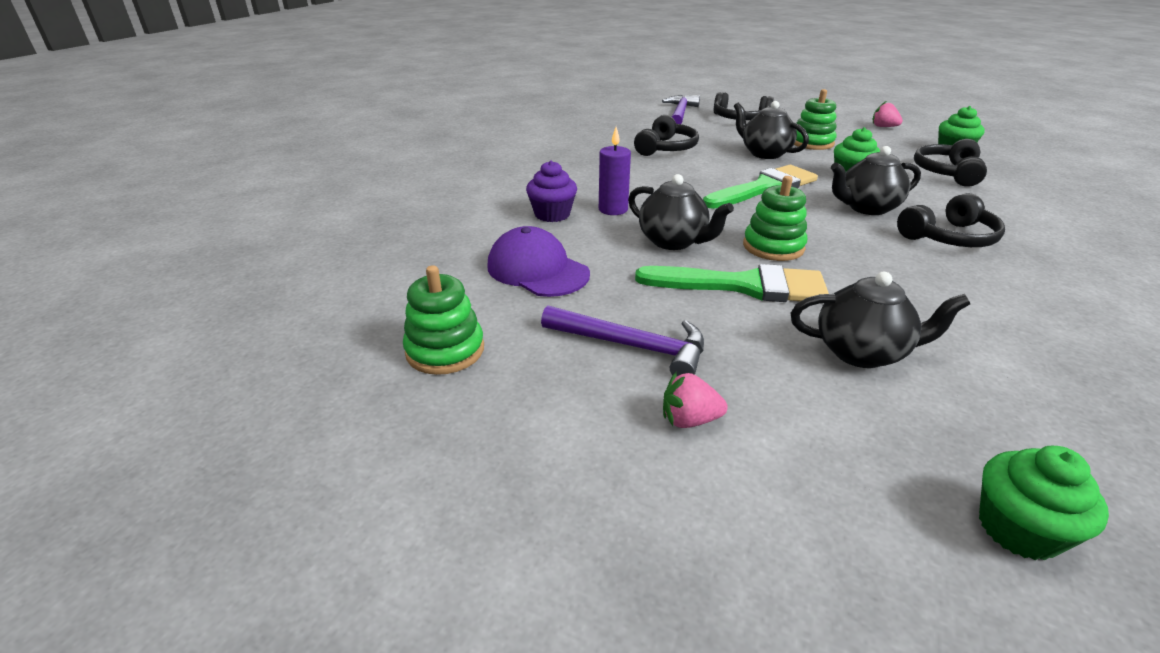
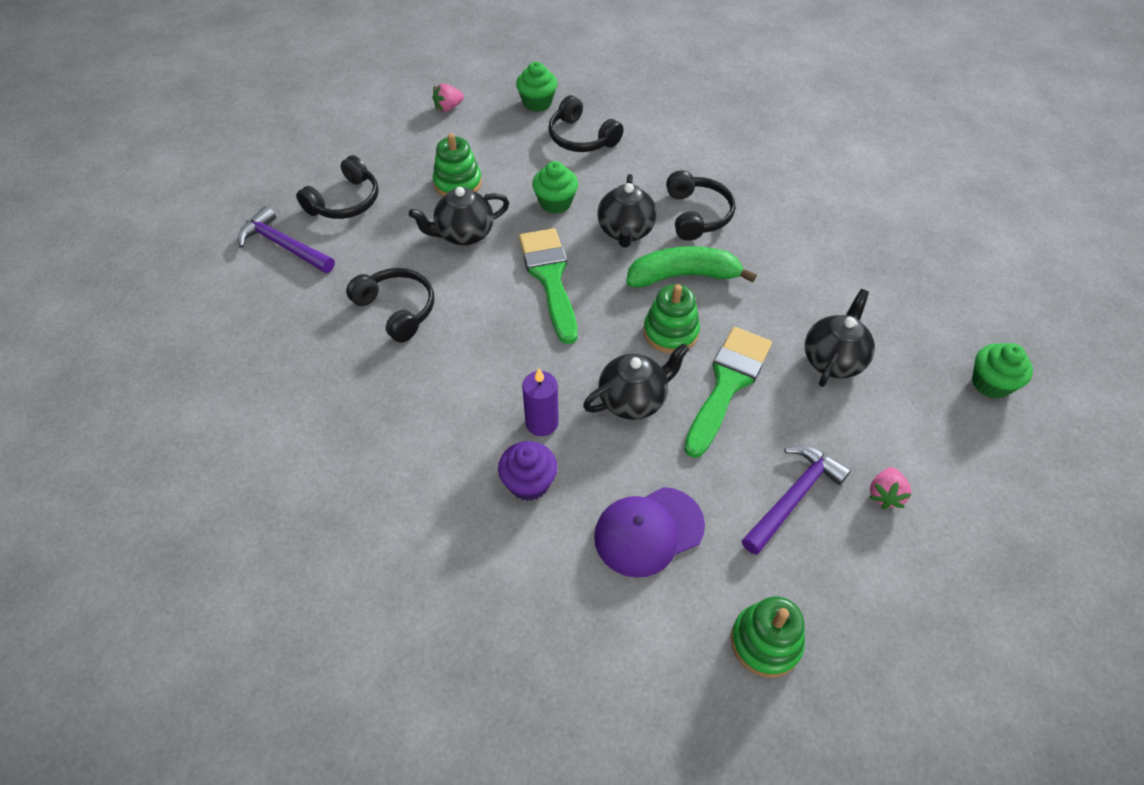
camera: 70 degrees left, 20 degrees up
(854, 242) = (683, 276): none -> green banana

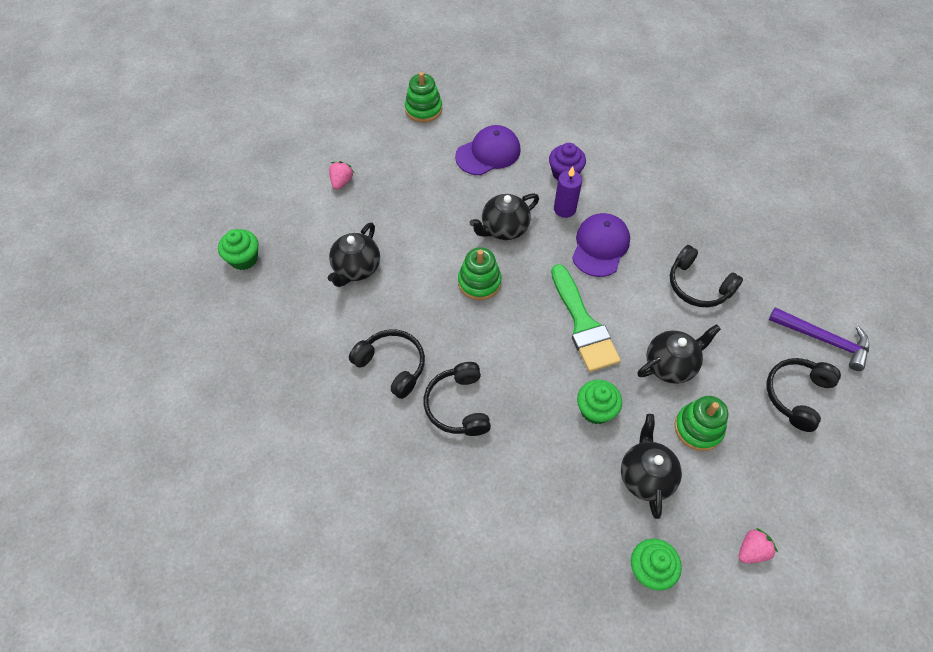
camera: 175 degrees right, 5 degrees up
(505, 366) = (600, 246): none -> purple cap
(581, 138) = (586, 509): black headphones -> black headphones (392, 365)
(625, 231) = (524, 380): black teapot -> black teapot (646, 476)
(683, 276) = (470, 335): green banana -> none
(727, 384) = (437, 244): green brush -> none
(793, 497) = (399, 176): purple hammer -> none

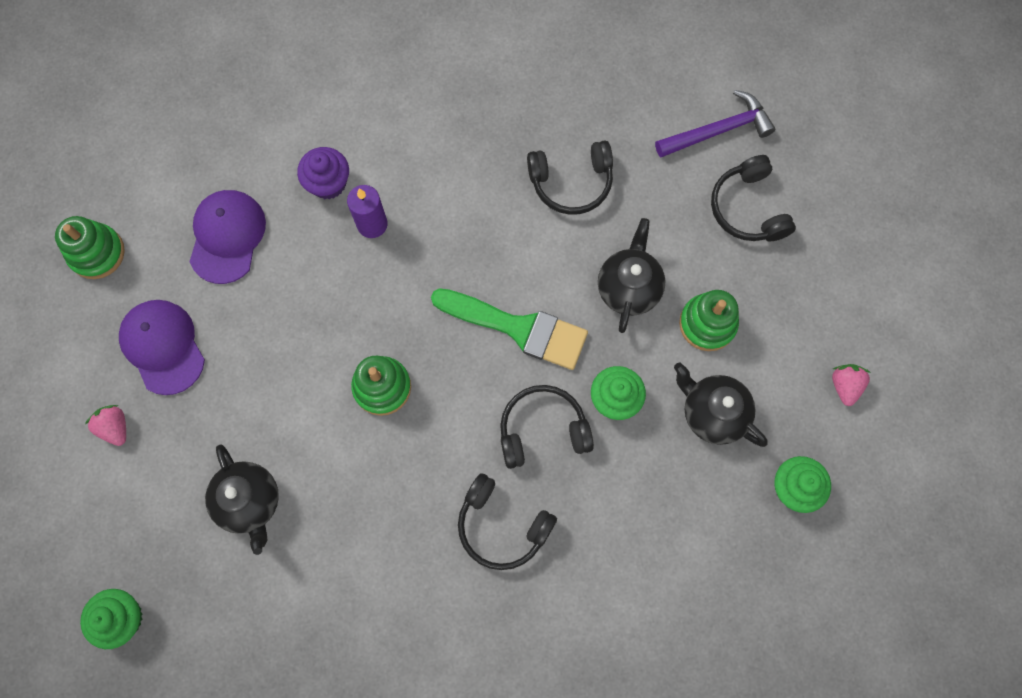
camera: 50 degrees left, 15 degrees up
(392, 365) = (402, 556): black headphones -> black headphones (542, 430)
(504, 228) = (340, 306): black teapot -> none
(600, 246) = (447, 231): purple cap -> purple cap (163, 347)

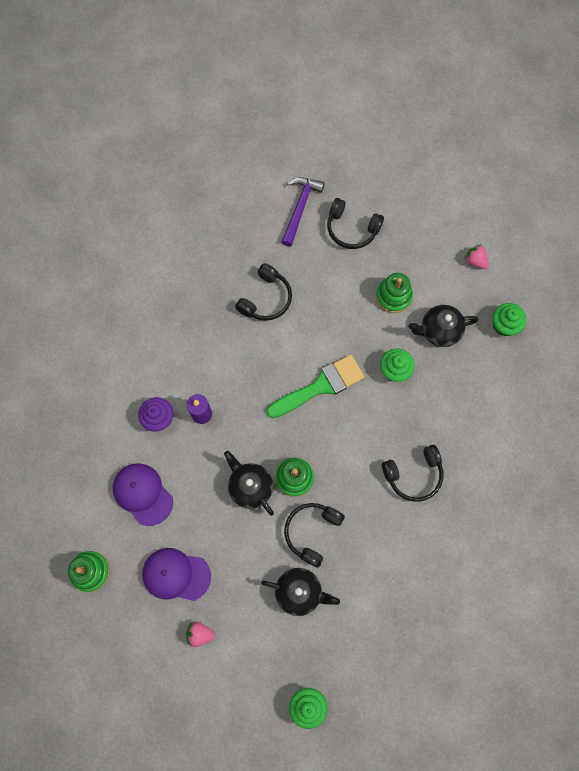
camera: 50 degrees left, 0 degrees up
(542, 430) = (382, 417): black headphones -> black headphones (312, 532)
(628, 288) = (344, 317): black teapot -> black teapot (250, 487)

